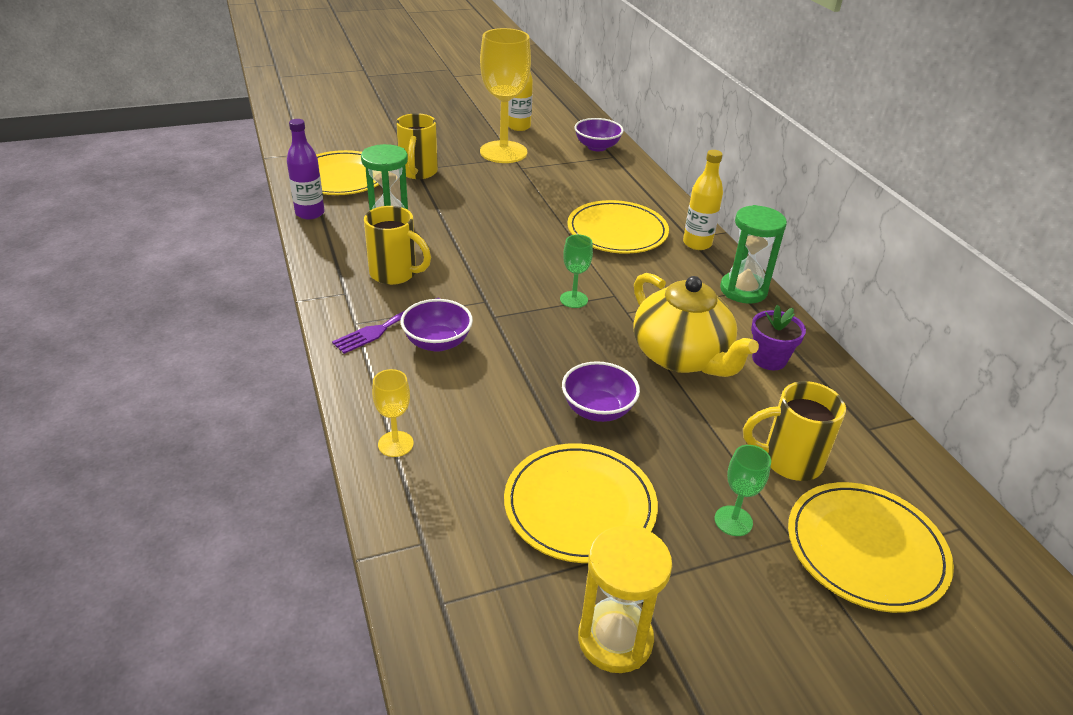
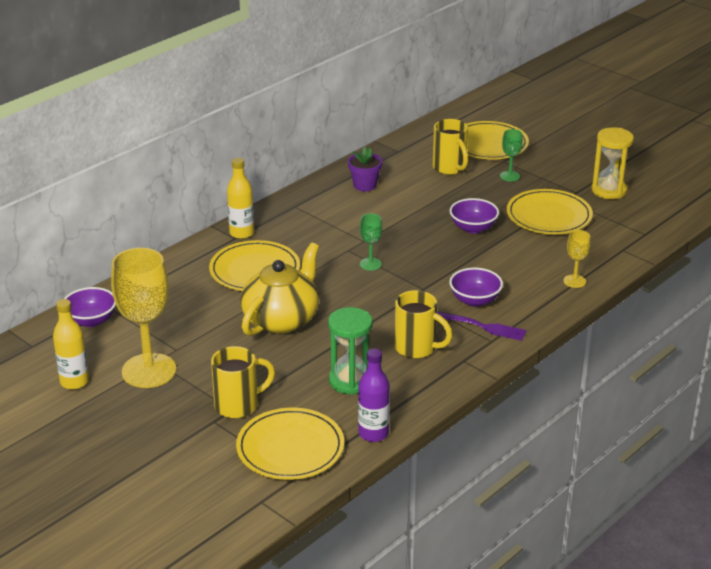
camera: 115 degrees left, 5 degrees down
(395, 274) = (417, 348): yellow mug -> yellow mug turned 120 degrees clockwise
(682, 356) = (393, 212): yellow teapot -> yellow teapot (281, 319)
(743, 290) = (292, 205): green hourglass -> none

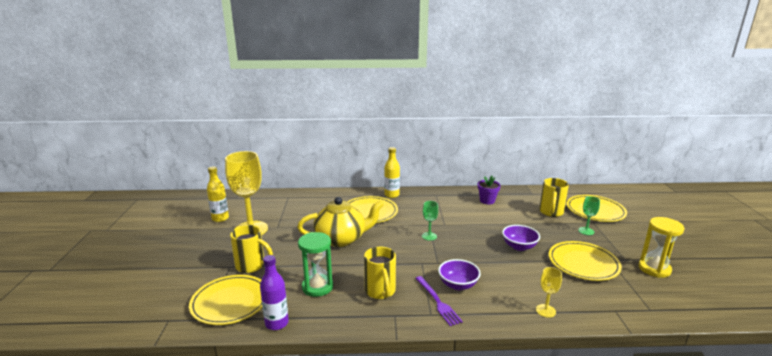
camera: 45 degrees right, 10 degrees down
(91, 320) = (272, 199): purple bowl -> none

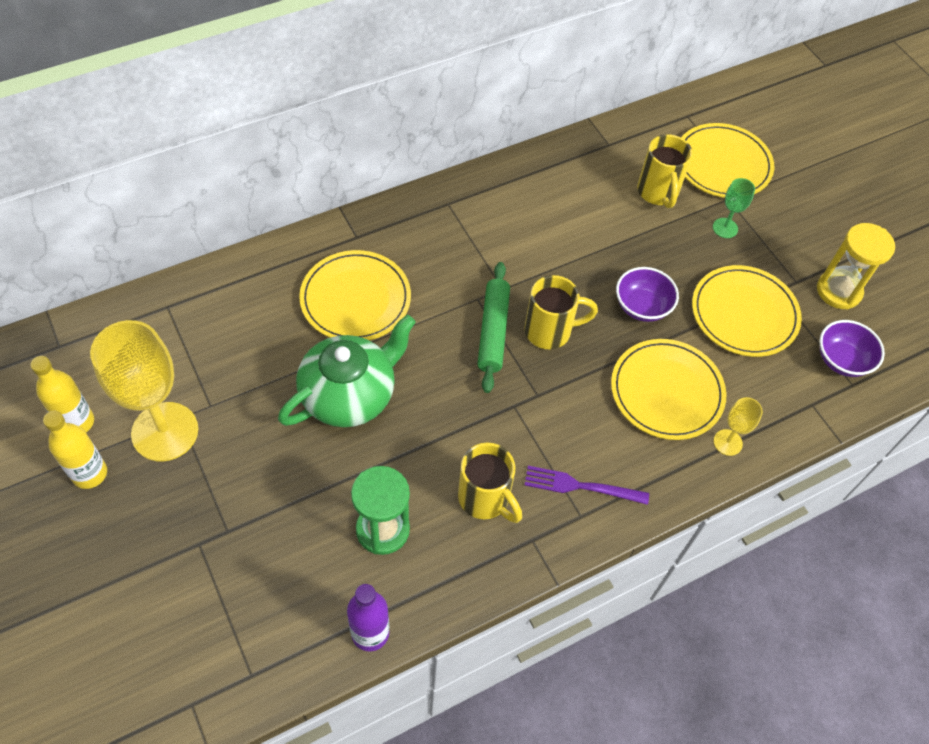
camera: 30 degrees left, 35 degrees up
(230, 302) = (264, 622): yellow plate -> yellow plate (666, 391)
(251, 266) = (238, 526): yellow mug -> yellow mug (550, 331)
(341, 239) = (350, 394): yellow teapot -> green teapot
(392, 195) = (368, 231): yellow bottle -> yellow bottle (90, 473)
(429, 236) = (493, 331): green goblet -> green rolling pin
(438, 302) = (579, 486): purple fork -> purple fork turned 150 degrees clockwise
(458, 285) = (590, 436): purple bowl -> purple bowl (842, 360)
(487, 201) = (544, 192): purple flower pot -> none

